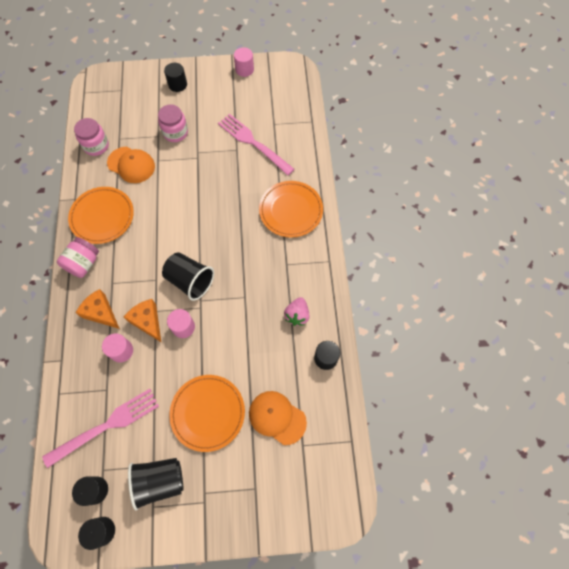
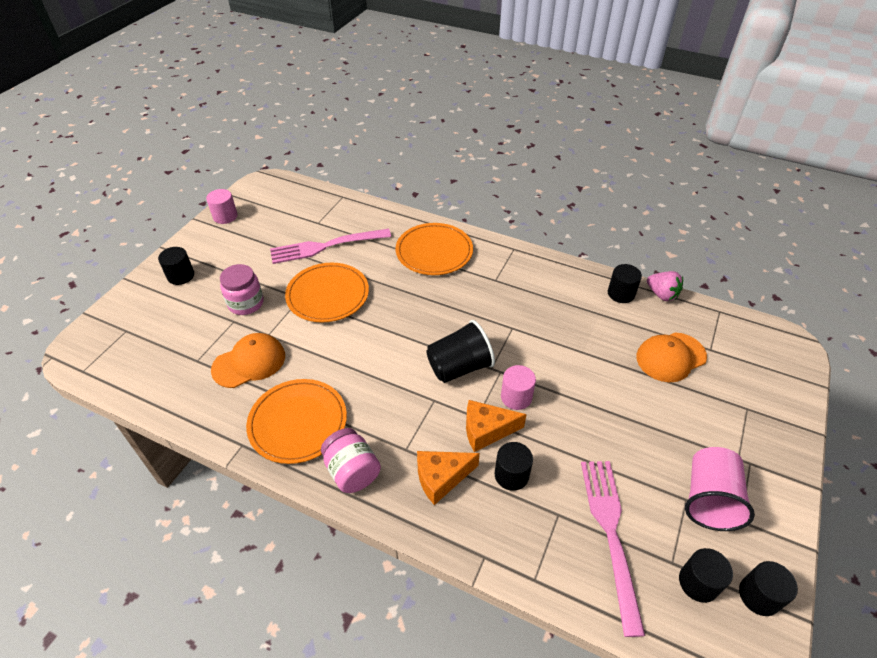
camera: 60 degrees left, 20 degrees down
(96, 146) = (182, 388): pink jar -> none
(121, 351) = (511, 475): pink cylinder -> black cylinder
(160, 481) = (709, 499): black cup -> pink cup
(208, 413) = (639, 416): orange plate -> orange plate (328, 295)
(297, 315) = (560, 295): pink strawberry -> pink strawberry (661, 294)

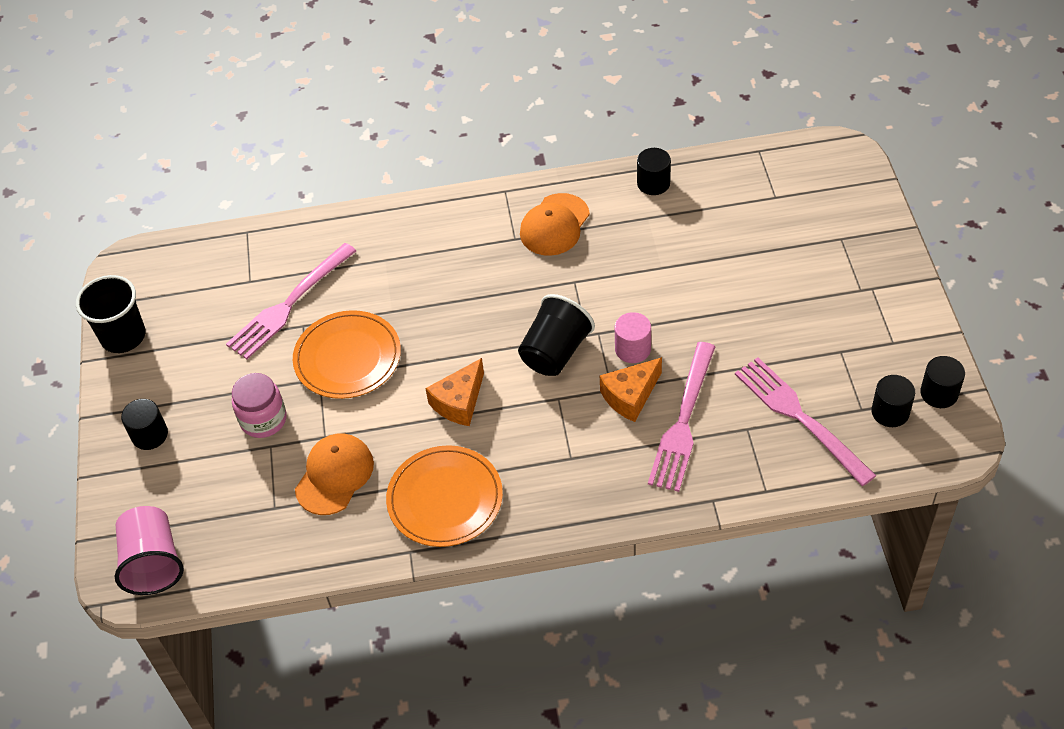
camera: 30 degrees left, 5 degrees up
(225, 216) = (123, 336): pink cylinder -> black cup
(352, 471) = (539, 507): pink jar -> none
(434, 251) = (420, 242): orange plate -> none
(441, 478) = (624, 462): orange cheese -> orange cheese (459, 402)
(511, 475) = (683, 421): black cylinder -> pink fork
(661, 294) = (693, 162): pink strawberry -> none
(670, 357) = (745, 226): orange cap -> orange cap (554, 225)
(709, 499) = (858, 340): pink cup -> pink cup (153, 563)

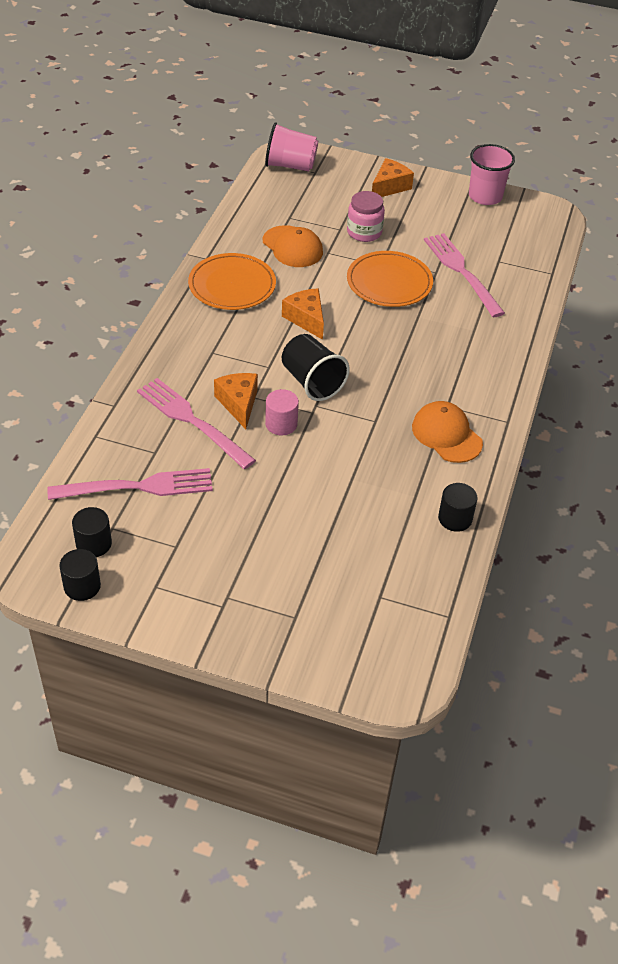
camera: 110 degrees right, 5 degrees down
(123, 336) = (485, 196): black cup -> pink cup
(150, 435) = (390, 187): black cylinder -> orange cheese

